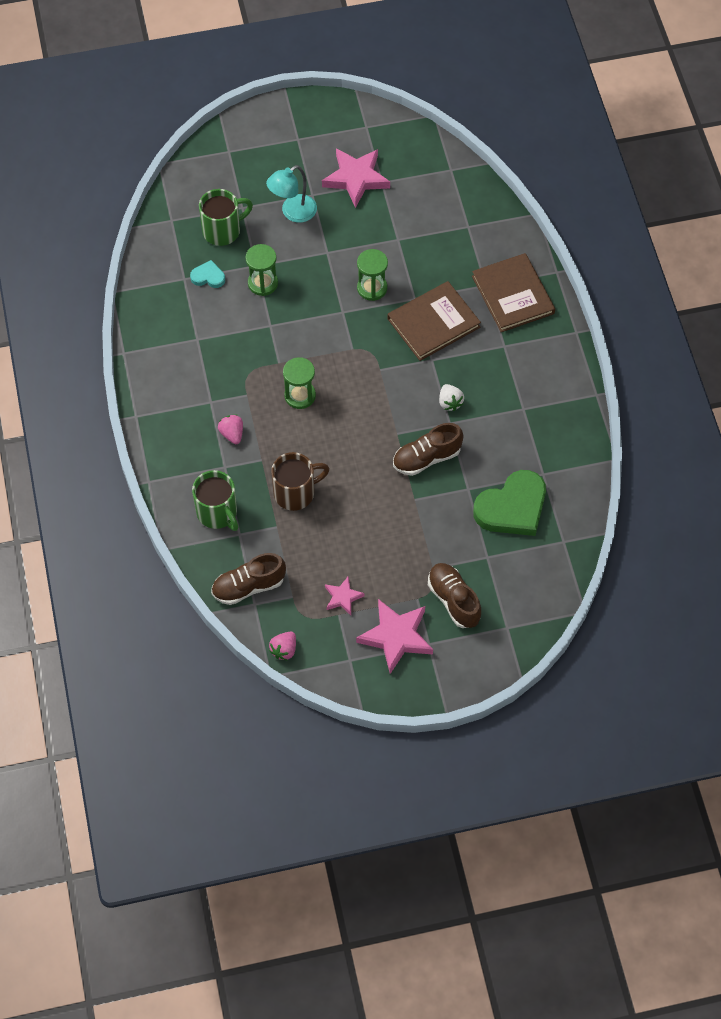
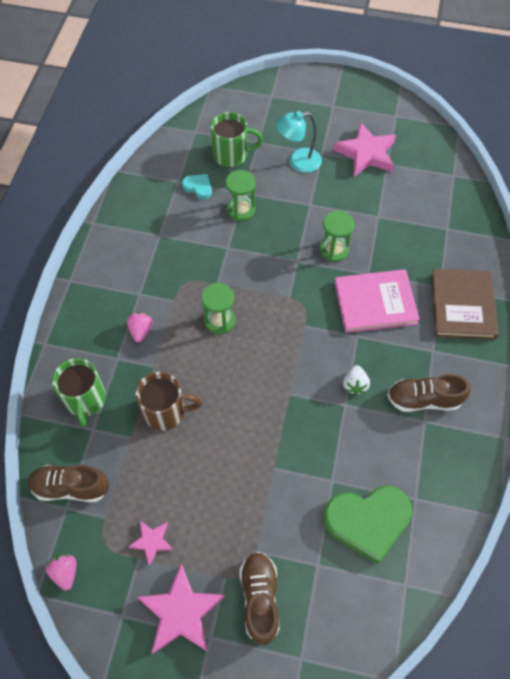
camera: 25 degrees right, 0 degrees up
(284, 650) = (65, 572): pink strawberry -> pink strawberry turned 105 degrees clockwise
(426, 458) = (306, 431): brown shoe -> brown shoe (423, 399)
(433, 323) = (375, 302): brown book -> pink book

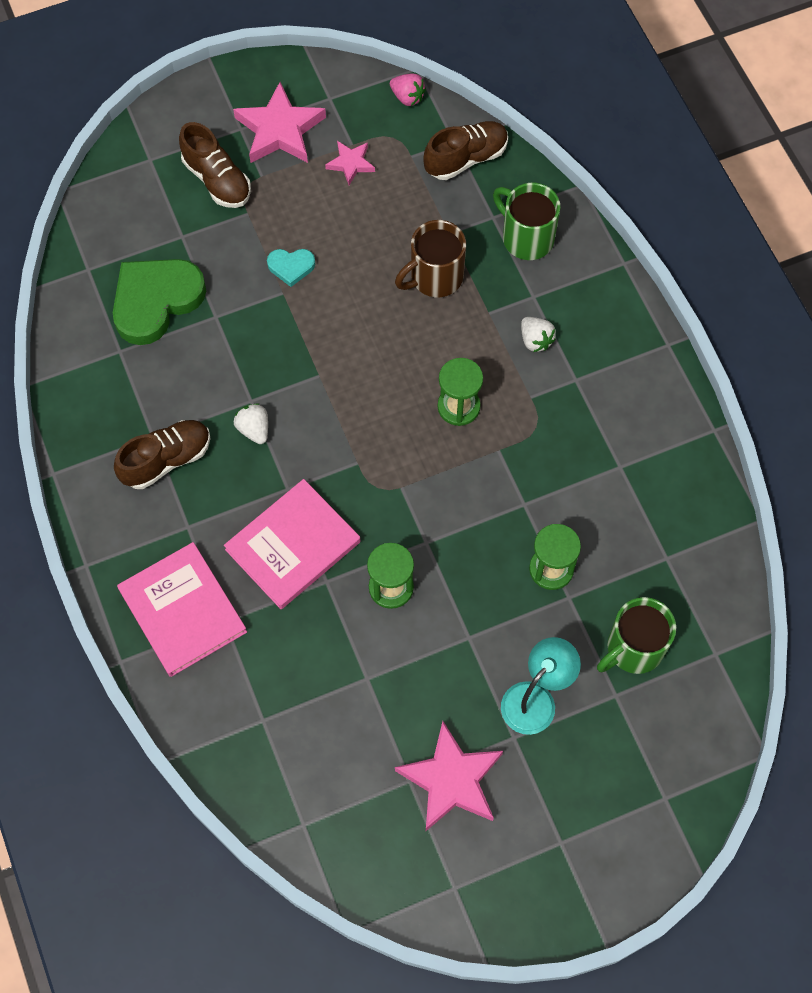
camera: 145 degrees right, 5 degrees up
(141, 331) = (535, 340): pink strawberry -> white strawberry
(198, 187) = (632, 566): turquoise heart -> turquoise heart (291, 267)
(462, 306) = (182, 611): brown book -> pink book

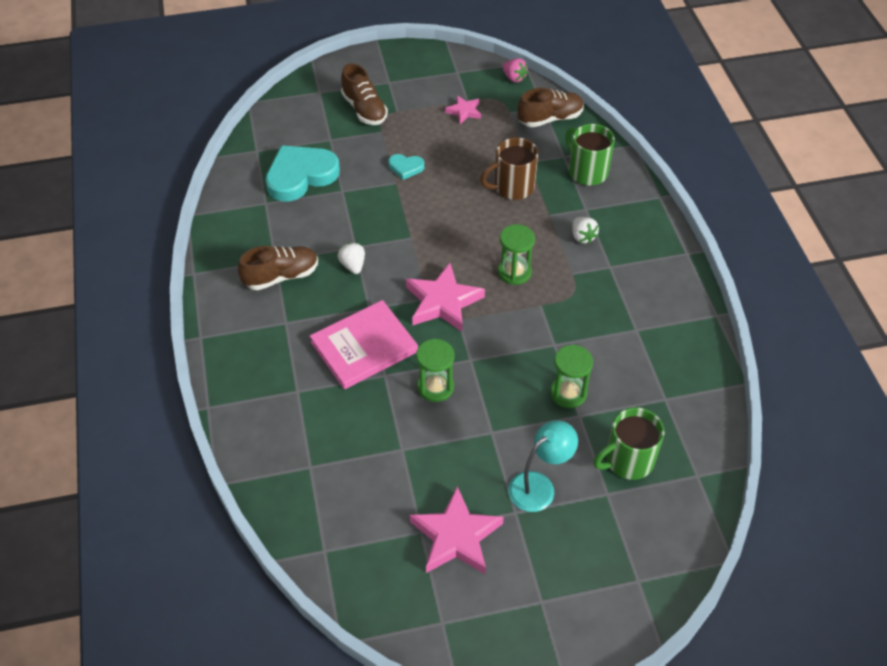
camera: 10 degrees right, 15 degrees down
(156, 301) = (300, 176): green heart -> turquoise heart
(182, 611) = (266, 379): pink book -> none
(280, 130) = (417, 86): pink star -> pink star (443, 302)

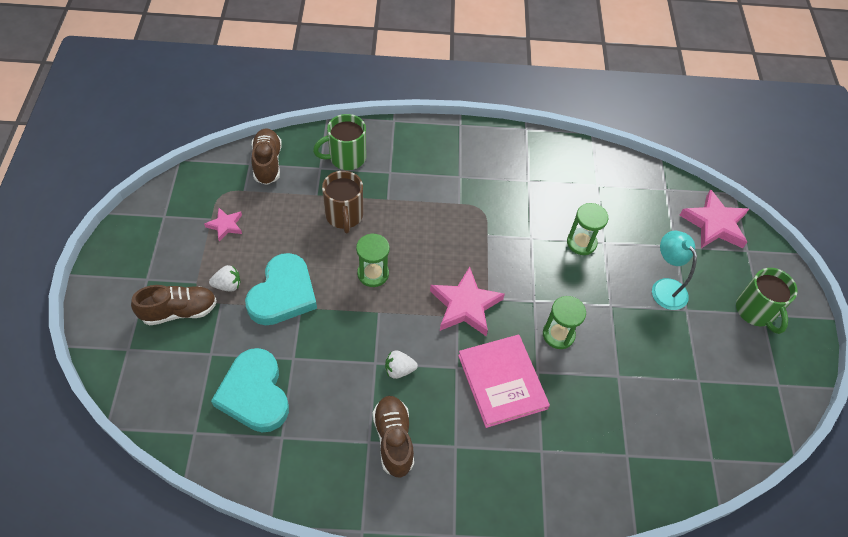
camera: 80 degrees left, 5 degrees up
(406, 167) = (283, 294): turquoise heart -> turquoise heart, size x2.11
(456, 536) = (705, 356): pink star -> pink star (714, 224)
(514, 78) = (197, 173): pink strawberry -> none
(514, 272) = (446, 243): green hourglass -> green hourglass (373, 274)
(582, 237) = (421, 184): white strawberry -> white strawberry (228, 285)
(627, 460) = (649, 225): green mug -> green mug (755, 311)

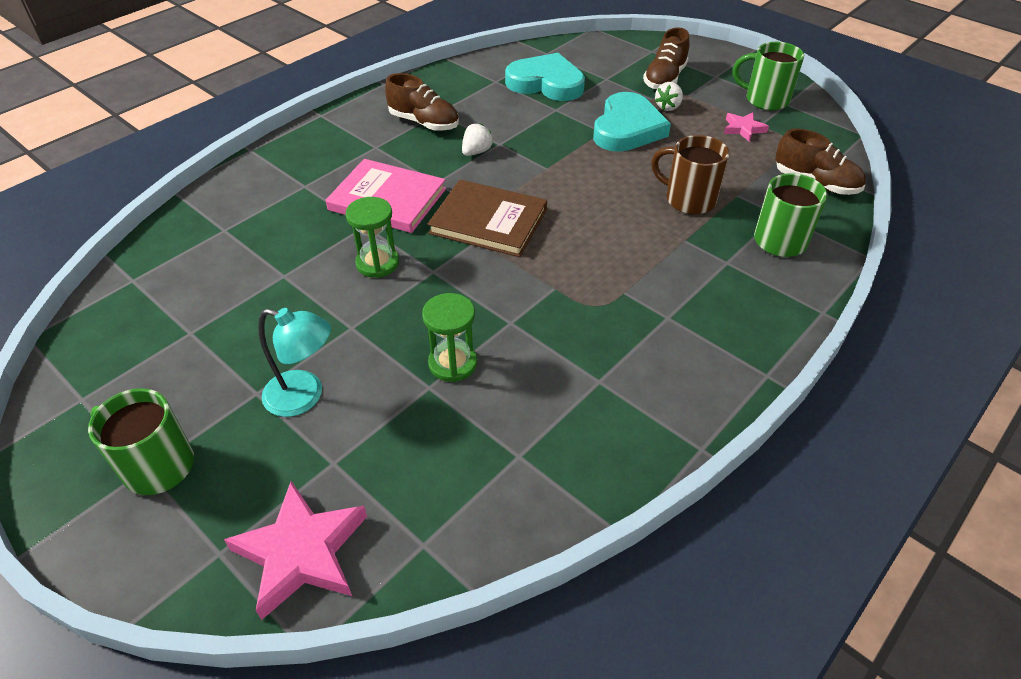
camera: 135 degrees right, 10 degrees down
(167, 231) = (765, 100): none -> green mug
(283, 294) = (627, 128): turquoise heart -> turquoise heart turned 135 degrees counterclockwise
(373, 274) = (593, 184): green hourglass -> none
(465, 305) = (488, 221): pink star -> brown book

